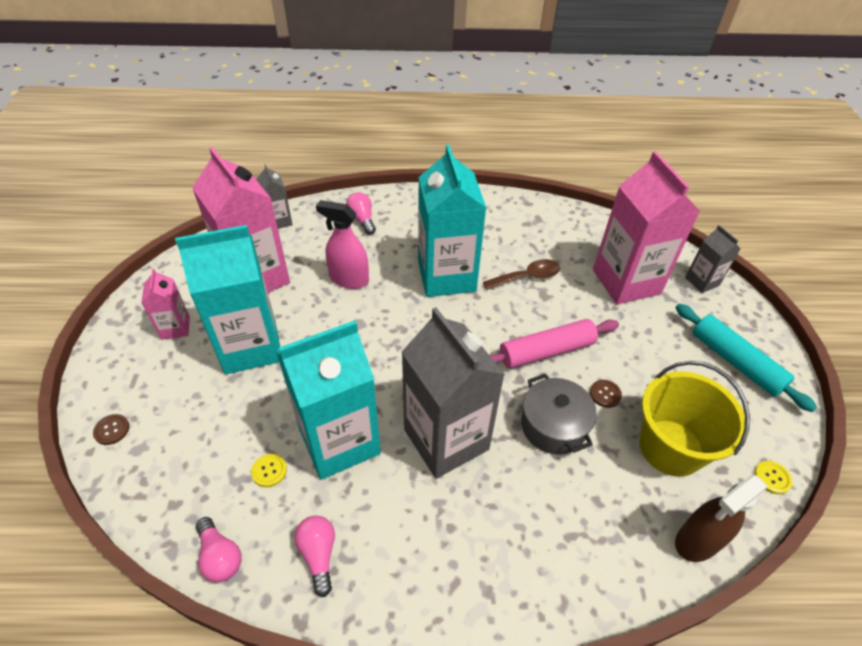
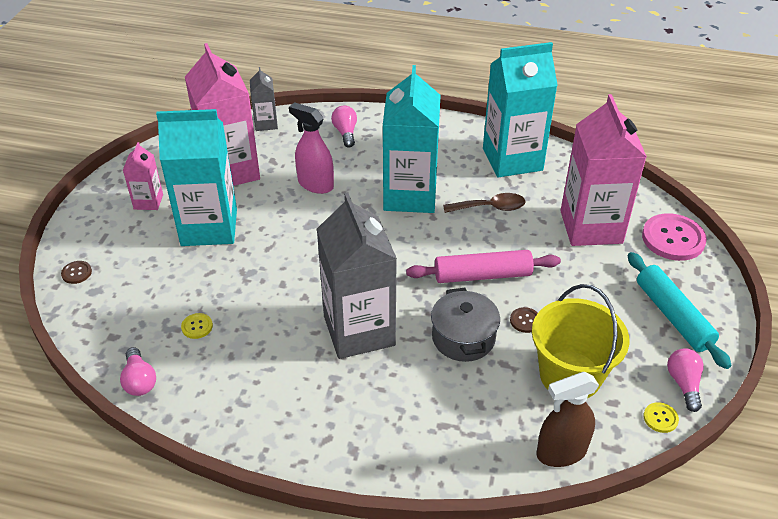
camera: 15 degrees right, 5 degrees down
(319, 555) = (219, 395): pink light bulb -> pink light bulb (683, 384)
(339, 441) = (263, 315): turquoise carton -> turquoise carton (512, 159)
(702, 281) = (673, 239): grey carton -> pink button

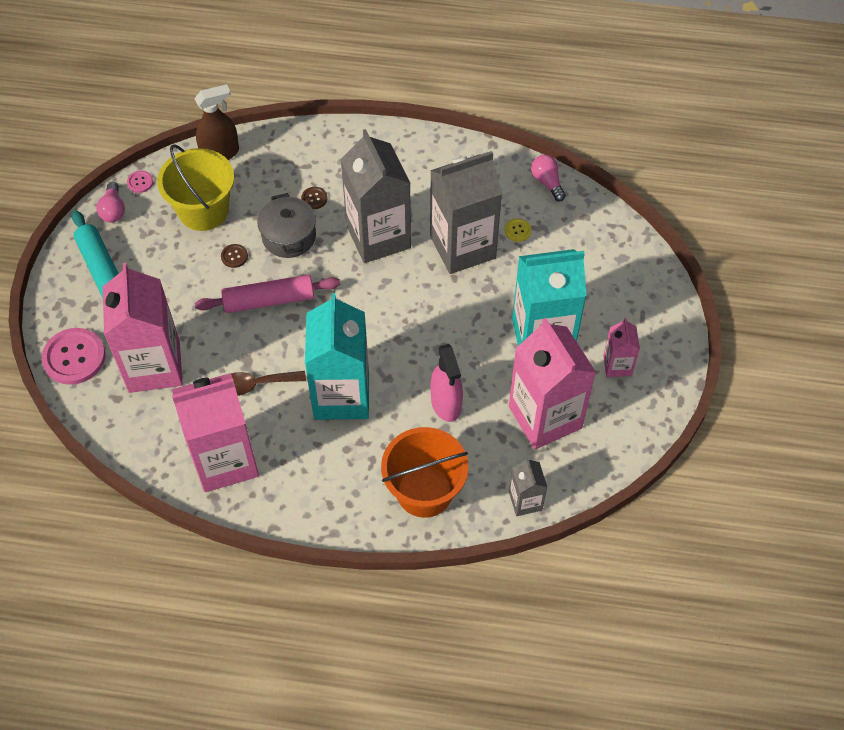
camera: 175 degrees right, 15 degrees up
(76, 273) = (647, 275): brown button -> brown button (314, 198)
(265, 313) = (462, 247): none -> grey carton
(315, 184) = (446, 404): pink spray bottle -> pink spray bottle turned 45 degrees clockwise
(345, 133) = (424, 491): pink light bulb -> orange bucket
(512, 159) = (225, 460): turquoise carton -> pink carton
(660, 418) = (140, 182): yellow button -> pink button

